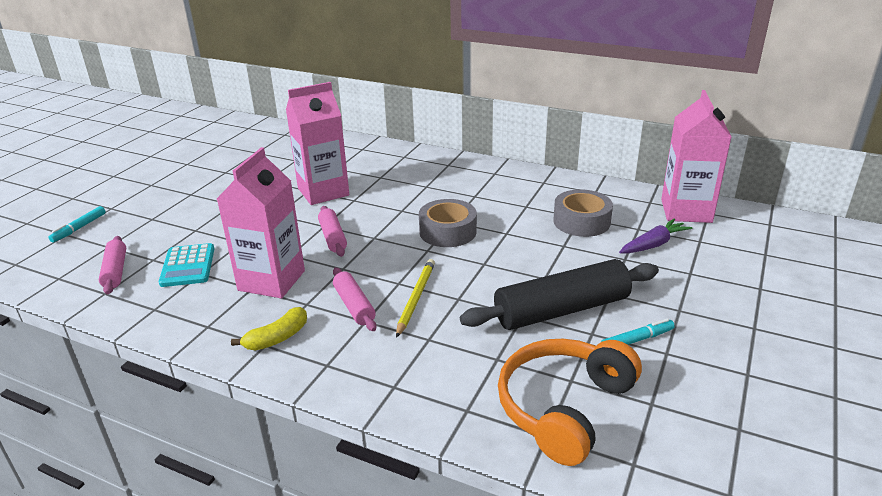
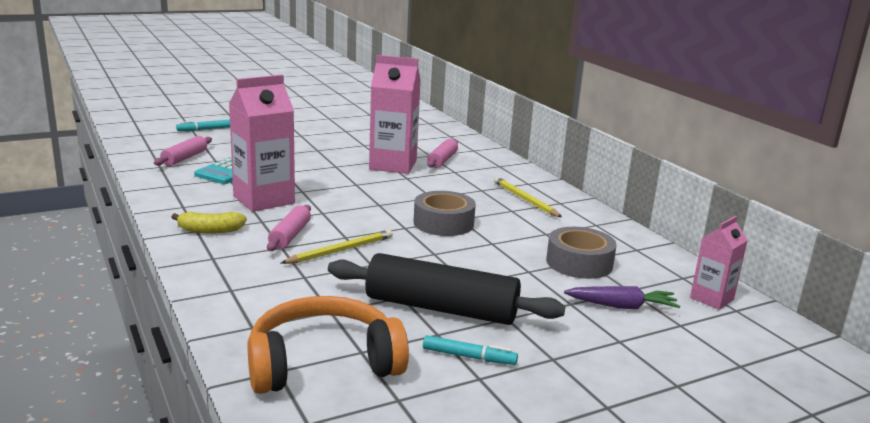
camera: 35 degrees right, 10 degrees down
(332, 237) = (349, 193): pink rolling pin -> pink rolling pin (442, 160)
(469, 181) = (525, 200): none -> yellow pencil
(686, 211) = (711, 299): pink carton -> pink carton, size x0.57

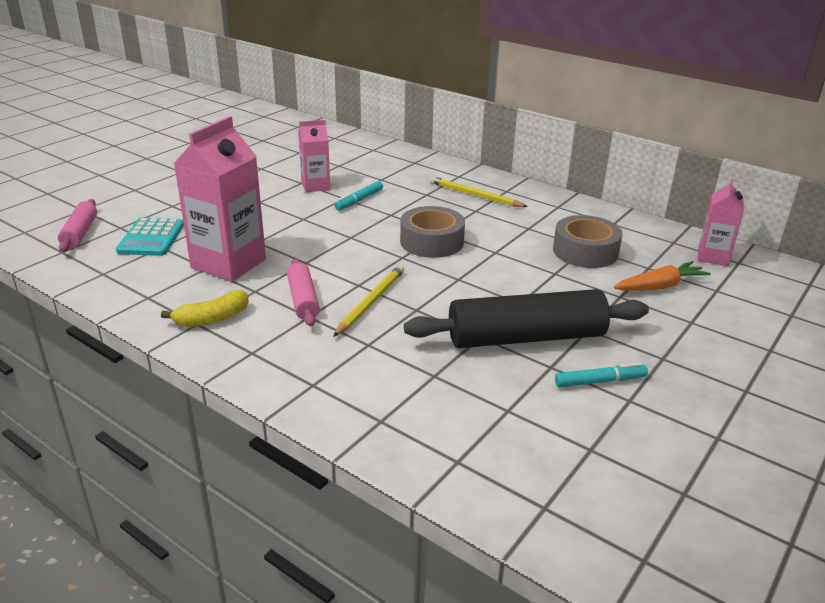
camera: 25 degrees left, 10 degrees up
(204, 129) = (62, 189): turquoise marker -> turquoise marker (359, 200)
(323, 363) = (489, 436): orange headphones -> none
(393, 165) = (315, 186): pink carton -> pink carton, size x0.57
(442, 160) = (356, 168): pink rolling pin -> none
(622, 306) = (660, 286): purple carrot -> orange carrot

